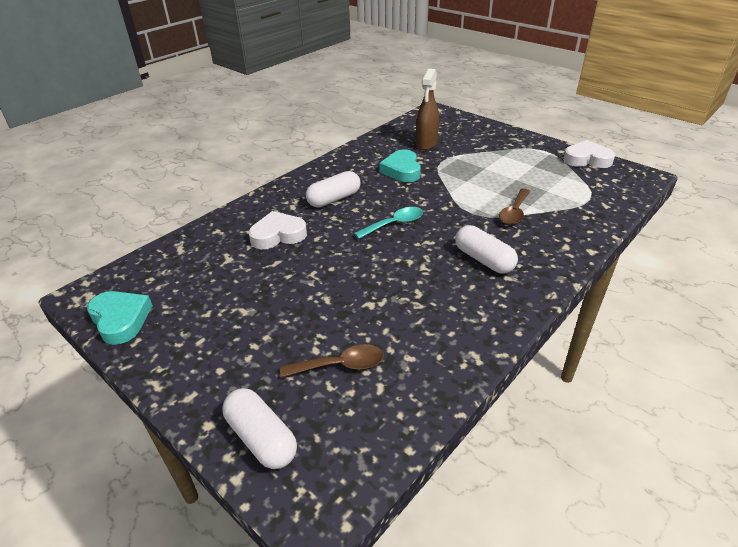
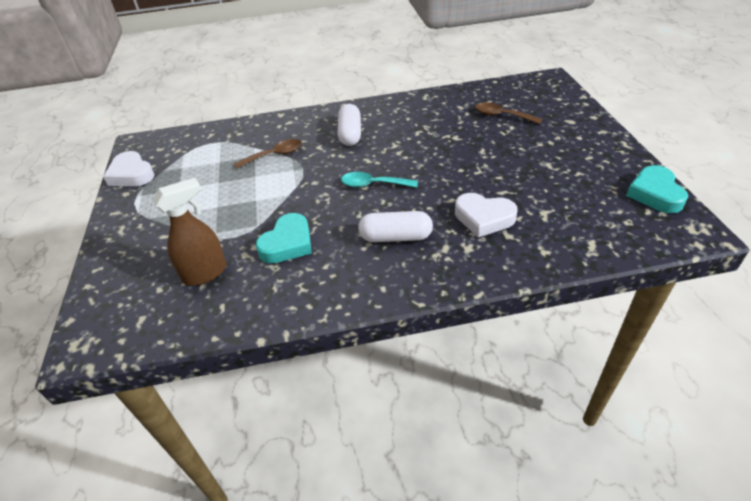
camera: 140 degrees left, 5 degrees up
(261, 438) = (565, 104): white capsule -> none

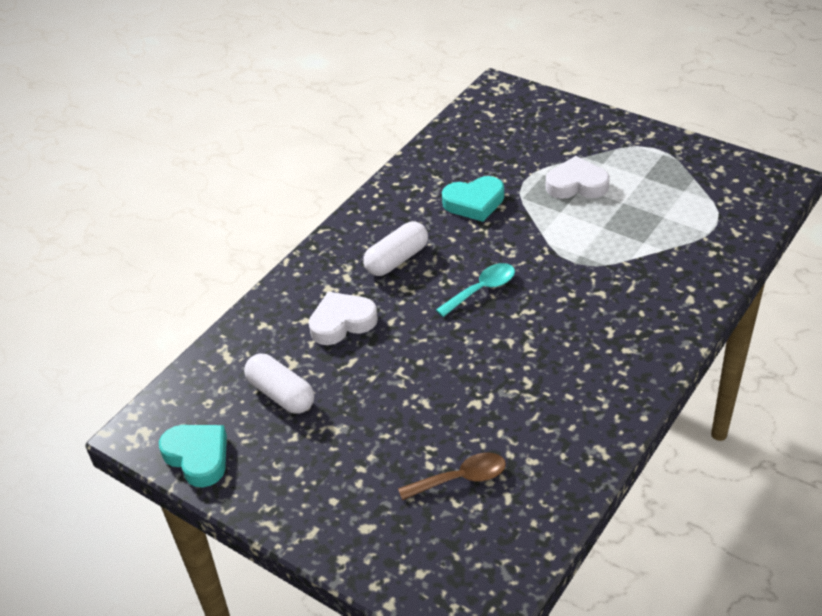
camera: 135 degrees right, 0 degrees up
(131, 174) = (712, 159): white heart -> white heart (576, 184)
(205, 273) = (498, 153): brown spray bottle -> none
(275, 155) = (625, 256): brown spoon -> none
(287, 243) = (474, 202): turquoise heart -> turquoise heart turned 90 degrees counterclockwise
(350, 134) = (596, 329): white capsule -> white capsule (281, 394)

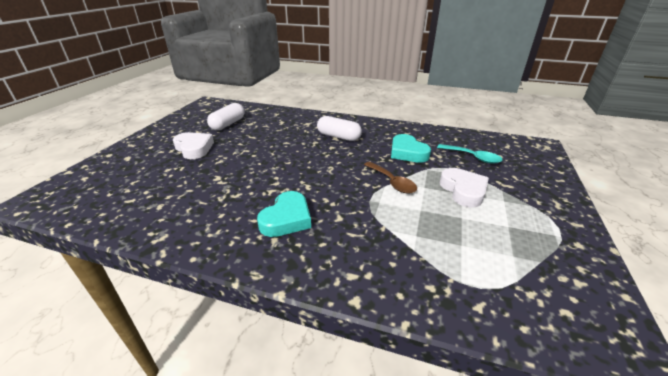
camera: 70 degrees right, 10 degrees down
(198, 457) = (189, 114): turquoise heart -> turquoise heart (287, 219)
(342, 322) = (282, 130): white heart -> white heart (194, 148)
(461, 478) = (152, 181): brown spoon -> brown spoon (392, 182)
(482, 289) = (323, 166): turquoise spoon -> turquoise spoon (473, 157)

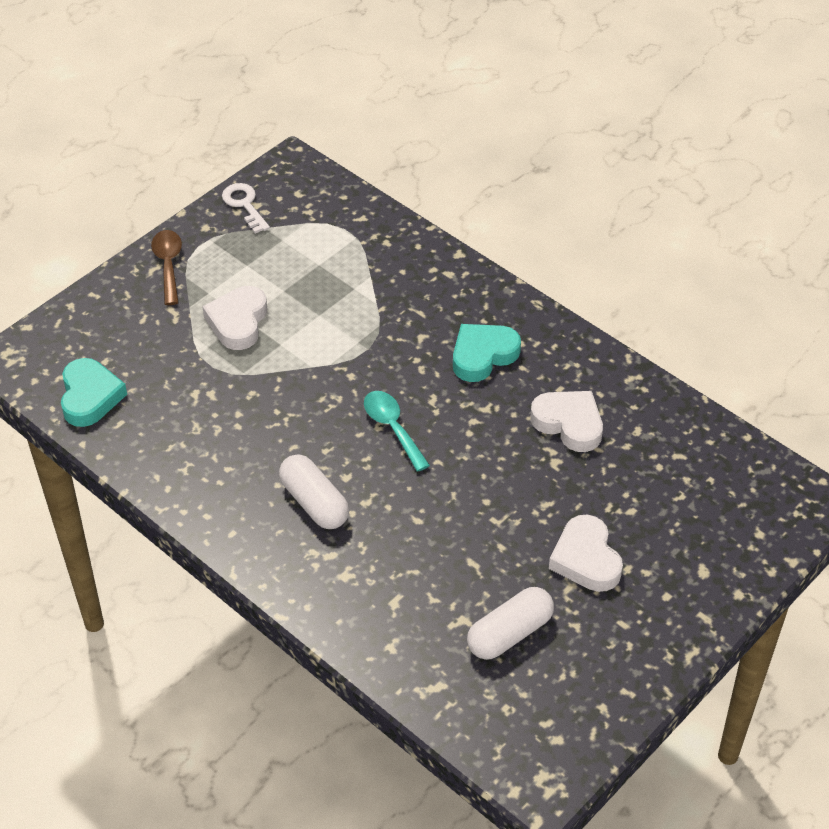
camera: 155 degrees left, 15 degrees up
(211, 197) = (569, 423): none -> white heart
(392, 182) = (314, 366): brown spoon -> brown spoon (168, 265)
(407, 152) = (236, 417): turquoise heart -> turquoise heart (90, 397)
(473, 157) = (150, 371): turquoise spoon -> turquoise spoon (392, 428)
(586, 277) = (244, 205): none -> white key

